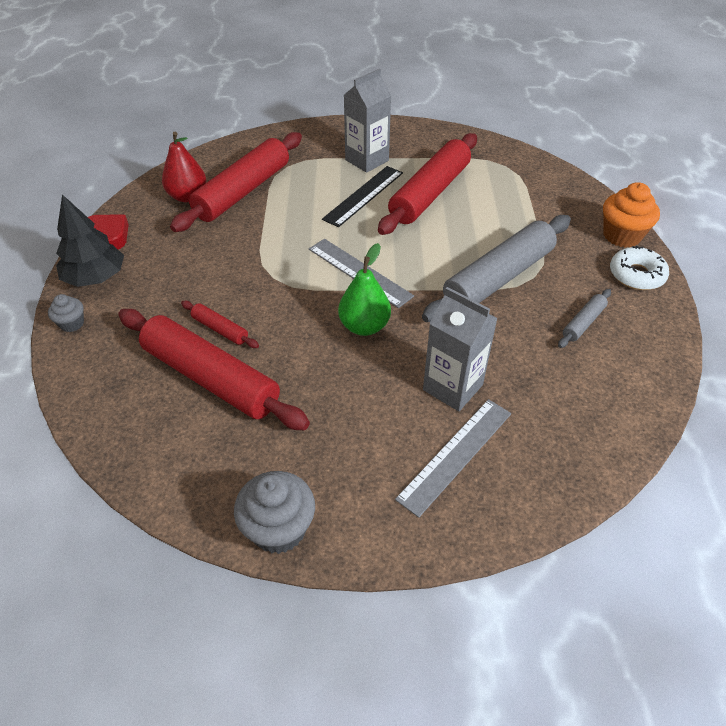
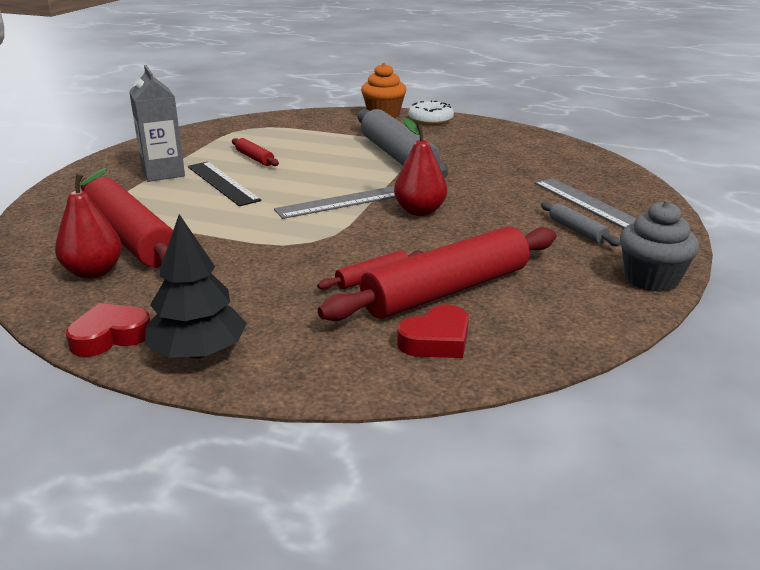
camera: 70 degrees left, 20 degrees down
(72, 323) = (283, 377): grey cupcake -> none
(130, 389) = (436, 340): none -> red heart
(364, 326) = (420, 211): green pear -> red pear
(430, 193) = (255, 158): red rolling pin -> red rolling pin, size x0.44
(452, 387) = (515, 192): grey carton -> none
(583, 323) = (470, 143): grey rolling pin -> grey rolling pin (577, 231)

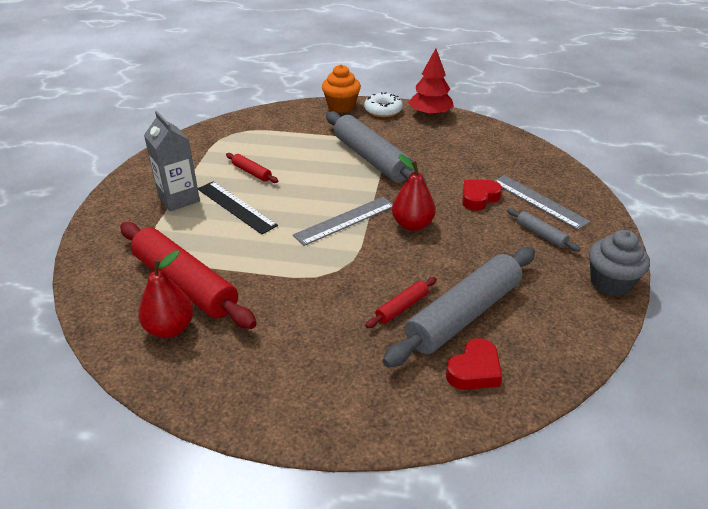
camera: 10 degrees left, 10 degrees up
(110, 336) = (216, 402): red heart -> red heart (479, 198)
(198, 353) = (295, 410): black tree -> none
(446, 291) = (464, 315): red rolling pin -> grey rolling pin
(485, 126) = (430, 114): none -> red tree

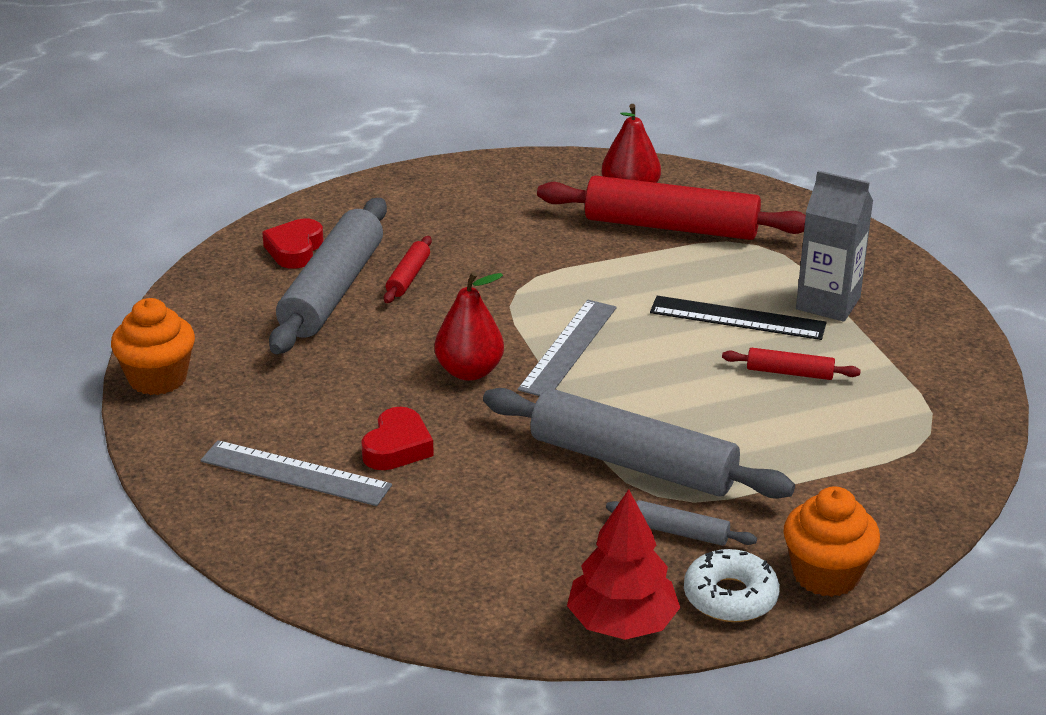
camera: 150 degrees right, 5 degrees down
(541, 234) = (273, 417): grey rolling pin -> grey rolling pin (679, 532)
(610, 283) = (158, 379): grey cupcake -> orange cupcake

